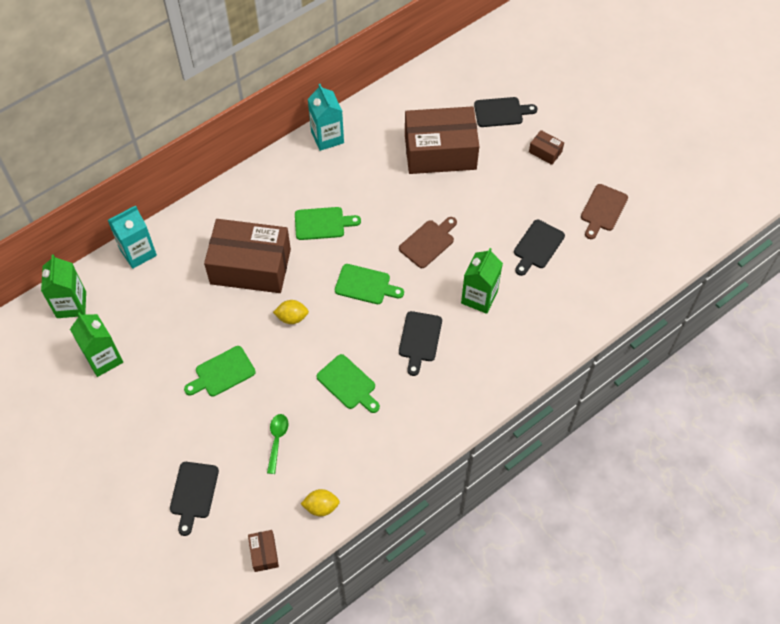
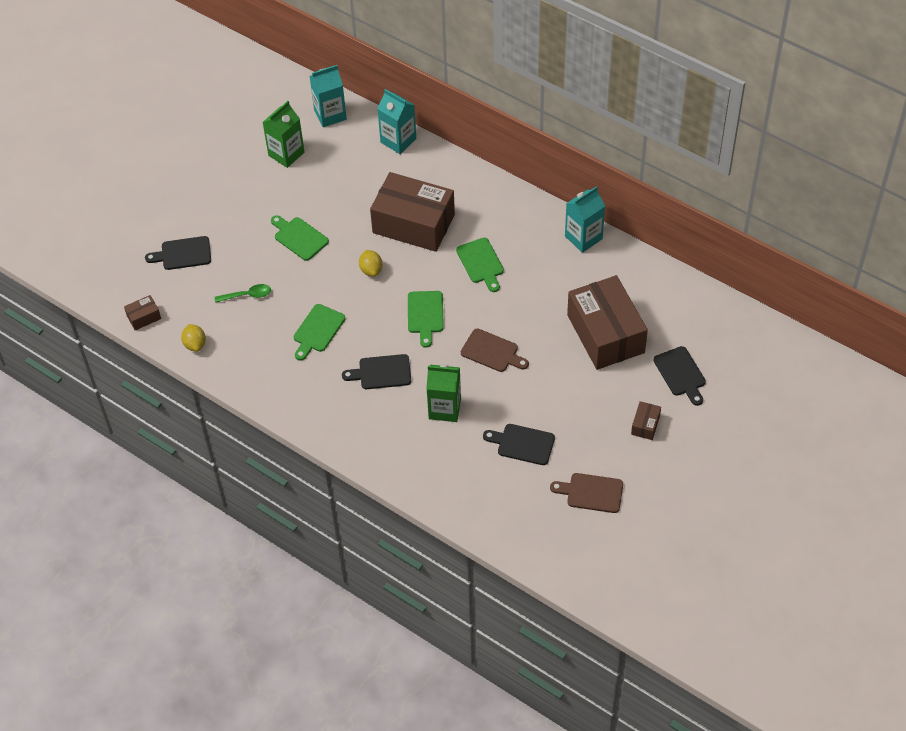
camera: 75 degrees right, 5 degrees down
(71, 305) = (330, 115): green carton -> turquoise carton
(250, 266) = (413, 224): brown box -> brown box turned 60 degrees counterclockwise

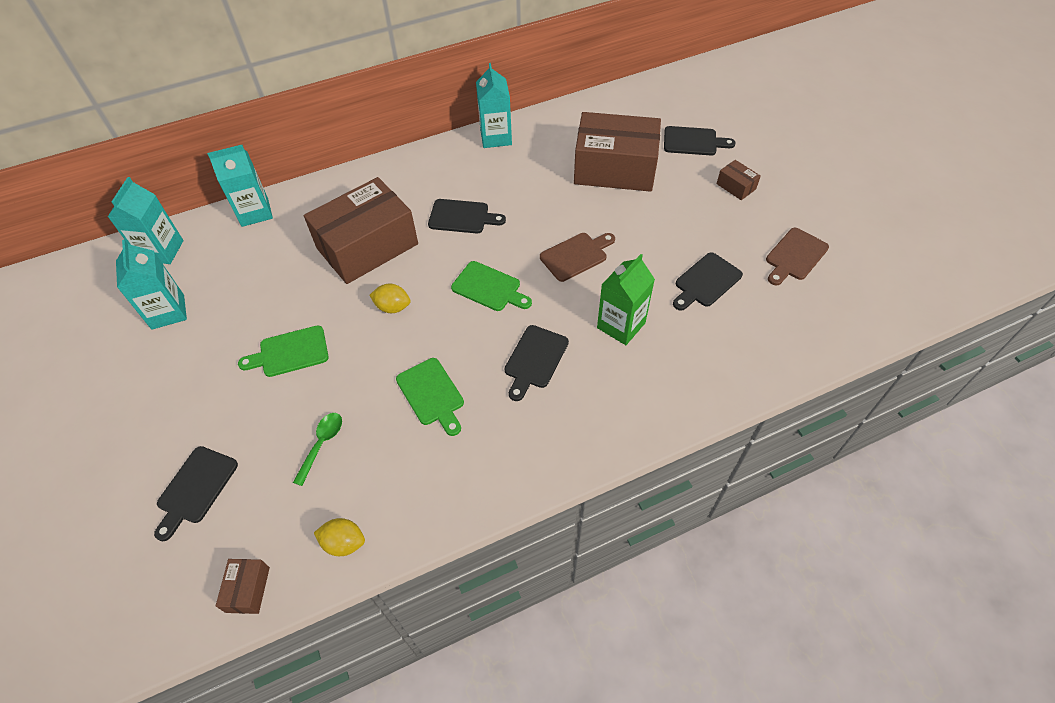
camera: 60 degrees left, 0 degrees up
(286, 154) = (168, 312): green carton -> turquoise carton
(481, 263) = (462, 217): green cutting board -> black cutting board

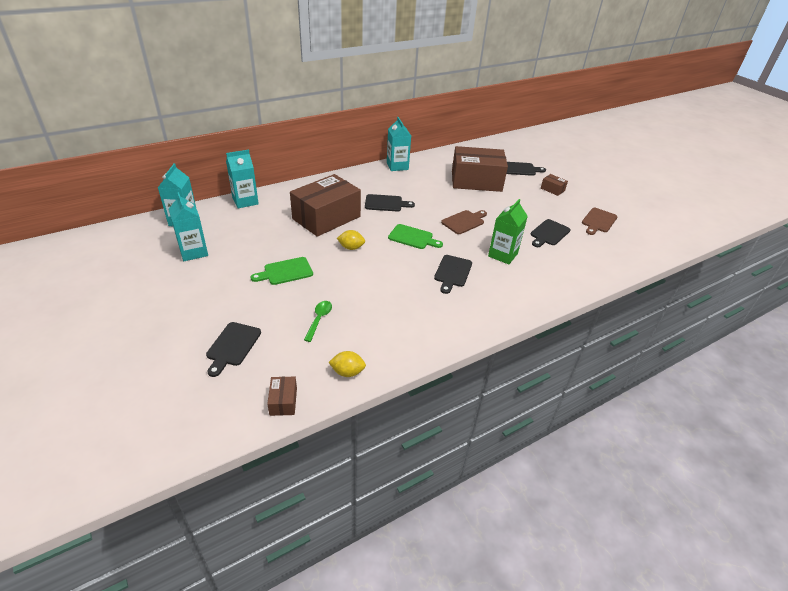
camera: 10 degrees left, 15 degrees down
(431, 394) = (389, 291): green cutting board -> none

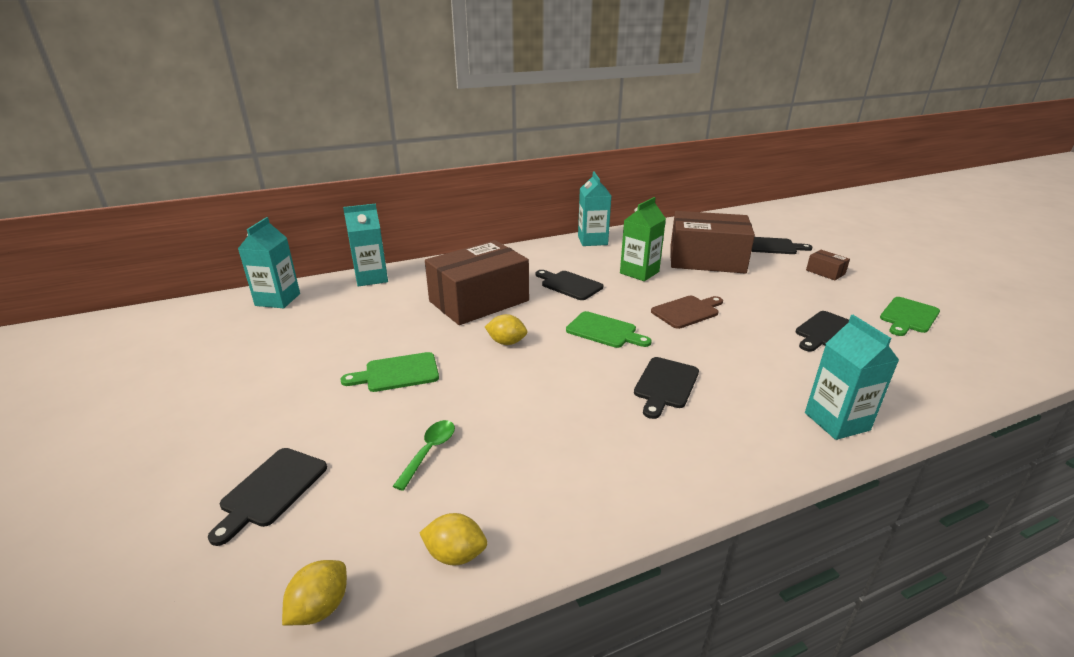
camera: 10 degrees right, 10 degrees down
(193, 252) = (273, 340): turquoise carton -> turquoise carton (836, 421)
(283, 401) = (320, 608): brown box -> yellow lemon
(385, 203) = (569, 285): black cutting board -> black cutting board turned 150 degrees counterclockwise
(503, 255) = (750, 361): green carton -> green carton (639, 272)
(598, 221) = (908, 316): brown cutting board -> green cutting board

